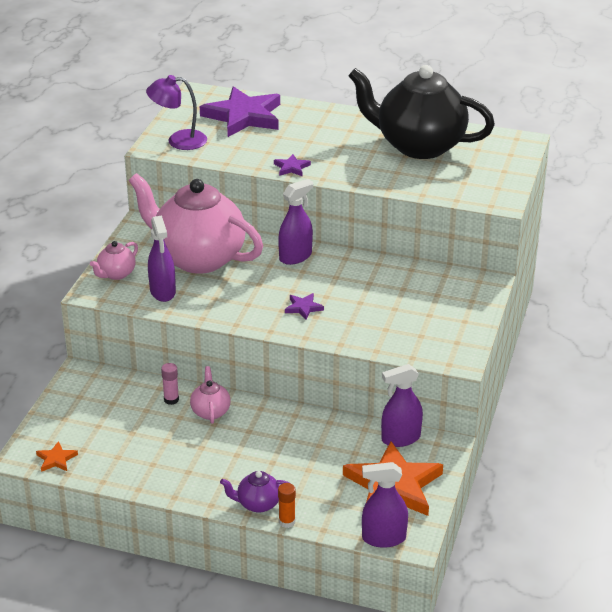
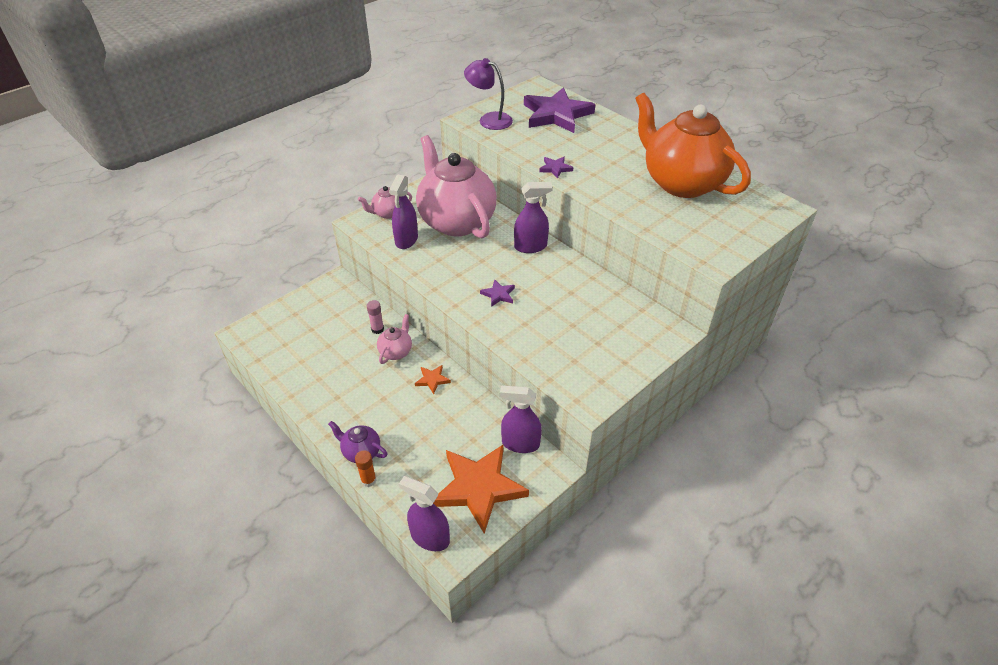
camera: 30 degrees right, 10 degrees up
(56, 459) = (261, 344): orange star -> orange star (432, 380)
(418, 146) = (681, 183): black teapot -> orange teapot

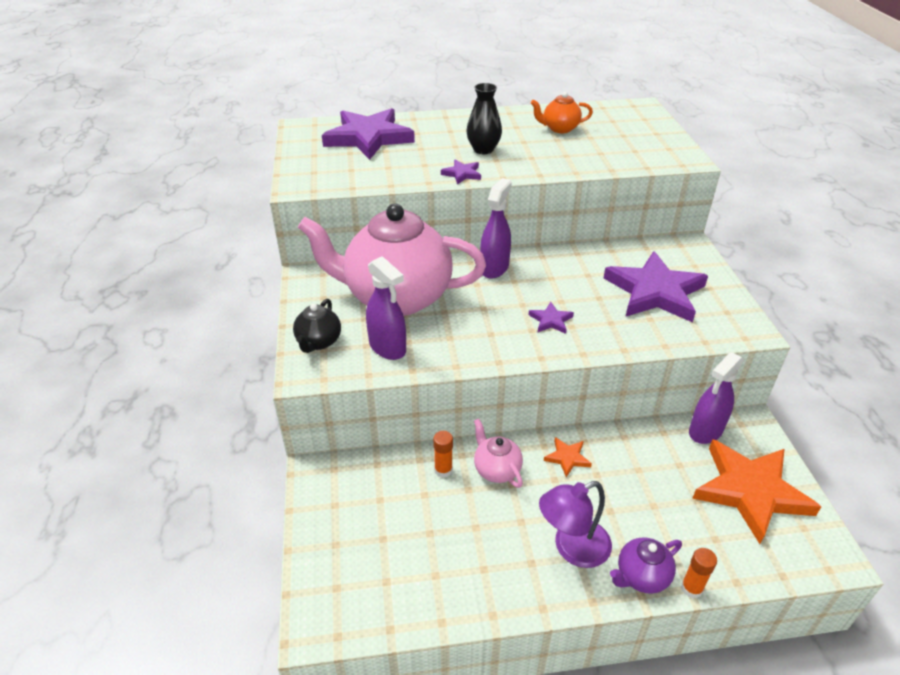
camera: 55 degrees left, 5 degrees down
(377, 329) = (443, 470): pink glue stick -> orange glue stick
(387, 213) = (318, 342): pink teapot -> black teapot
(430, 537) = (803, 566): purple spray bottle -> none
(489, 119) = (320, 174): purple lamp -> purple lamp (572, 548)
(586, 333) = (655, 292): none -> purple star
(601, 163) = (483, 149): none -> black vase
(681, 183) = (559, 129): orange teapot -> orange teapot, size x0.41

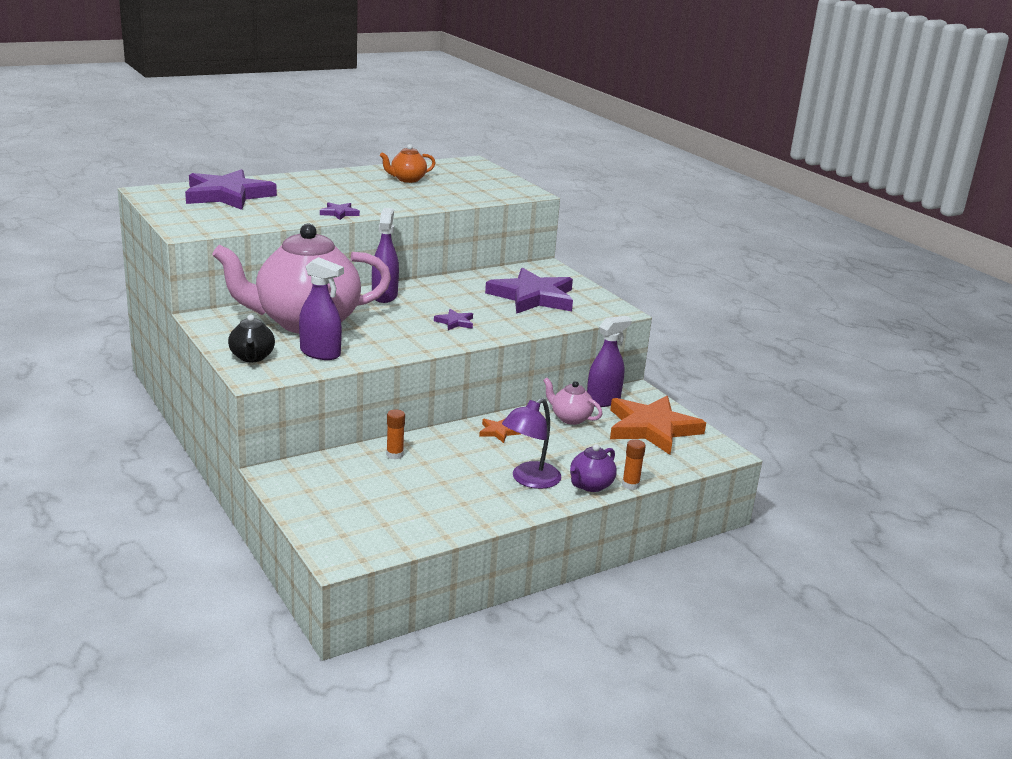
camera: 25 degrees left, 15 degrees down
(483, 149) = (347, 197): black vase -> none
(496, 469) = (441, 447): pink teapot -> pink teapot (570, 418)
(705, 431) = (603, 400): purple spray bottle -> purple spray bottle turned 150 degrees counterclockwise

